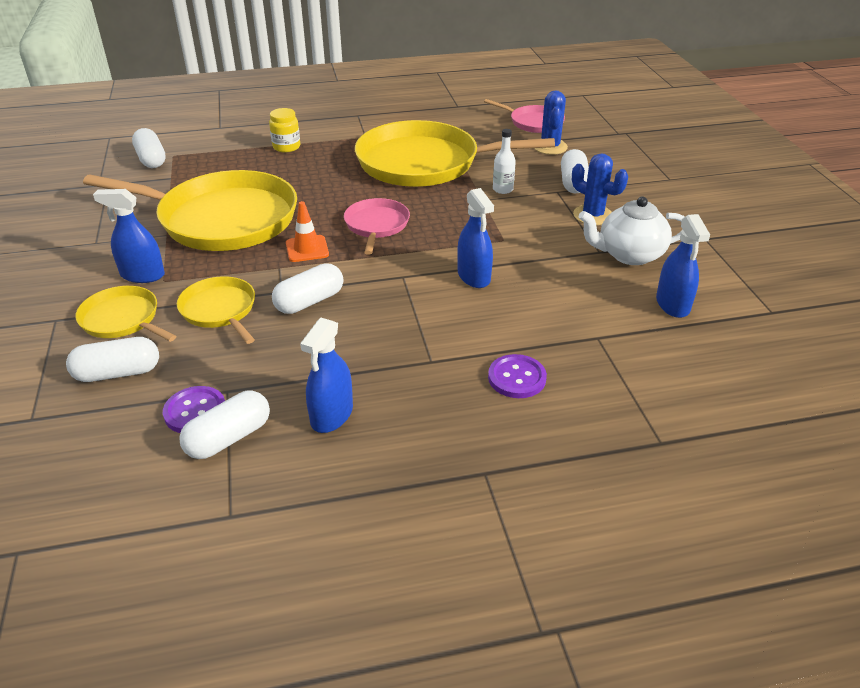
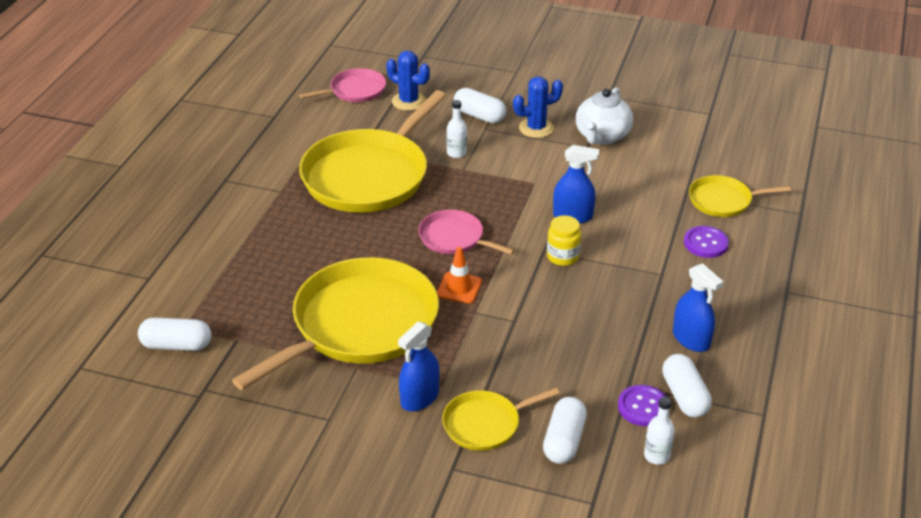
camera: 60 degrees left, 0 degrees up
(119, 444) = (657, 456): none -> white bottle
(220, 310) = (515, 362): yellow pan -> yellow pan (723, 201)
(286, 147) = (248, 245): yellow jar -> yellow jar (562, 257)
(309, 301) = (541, 309): white capsule -> none
(672, 304) = (674, 146): blue spray bottle -> none

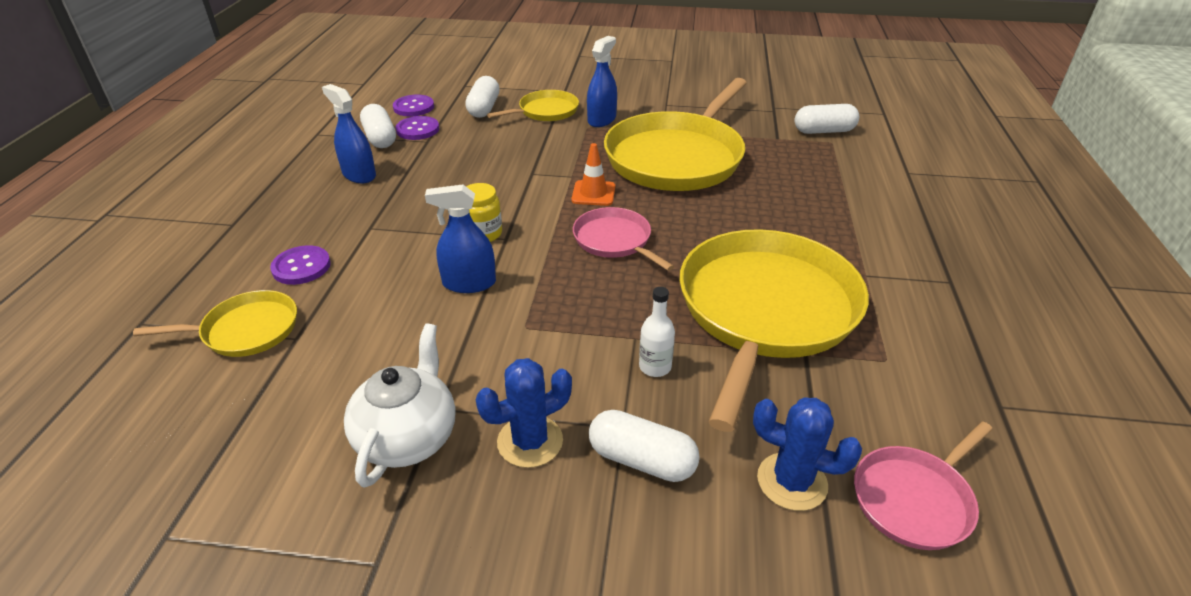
camera: 170 degrees right, 0 degrees up
(454, 238) = (615, 240): pink pan -> pink pan turned 150 degrees counterclockwise
(657, 456) = (413, 107): white bottle -> purple button

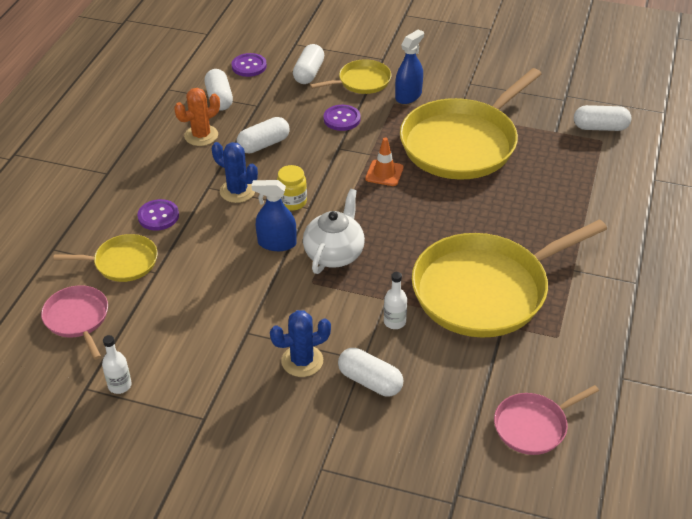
camera: 10 degrees right, 5 degrees up
(226, 523) = (120, 385): none -> white bottle
(359, 175) = (201, 135): blue spray bottle -> orange cactus
(408, 437) = (226, 349): white teapot -> white teapot (334, 254)
(418, 129) = (250, 92): purple button -> purple button (342, 119)
(439, 177) = (264, 144): none -> white capsule
(615, 240) = (391, 219): pink pan -> pink pan (78, 319)
(765, 311) = (486, 290): yellow pan -> yellow pan turned 150 degrees counterclockwise
(792, 482) = (460, 406): blue cactus -> blue cactus (237, 191)

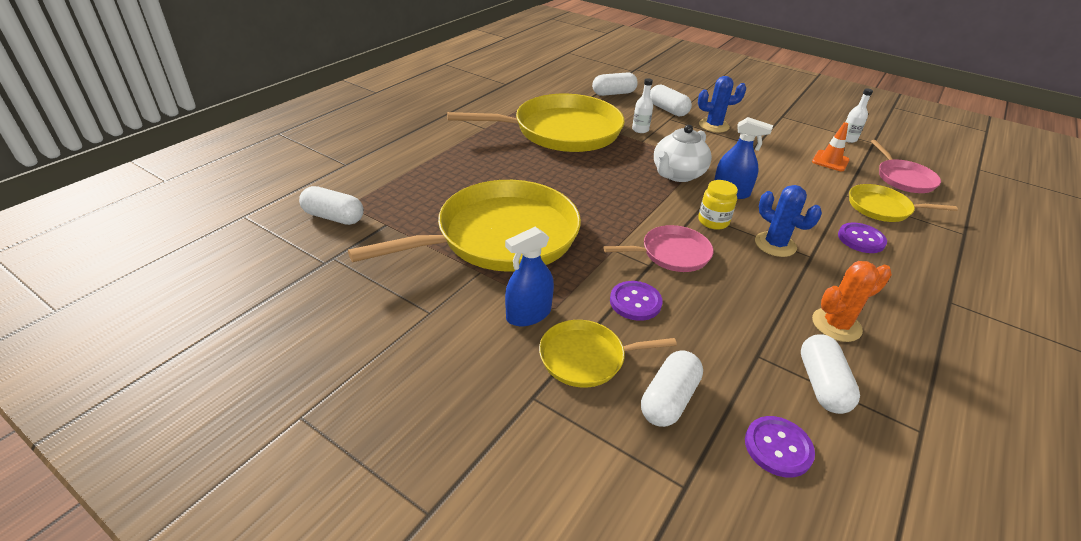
camera: 165 degrees left, 5 degrees down
(264, 144) = (746, 291): white capsule -> white capsule (613, 93)
(384, 173) = (606, 226): orange traffic cone -> orange traffic cone (830, 161)
(533, 426) = (574, 79): pink pan -> pink pan (671, 254)

